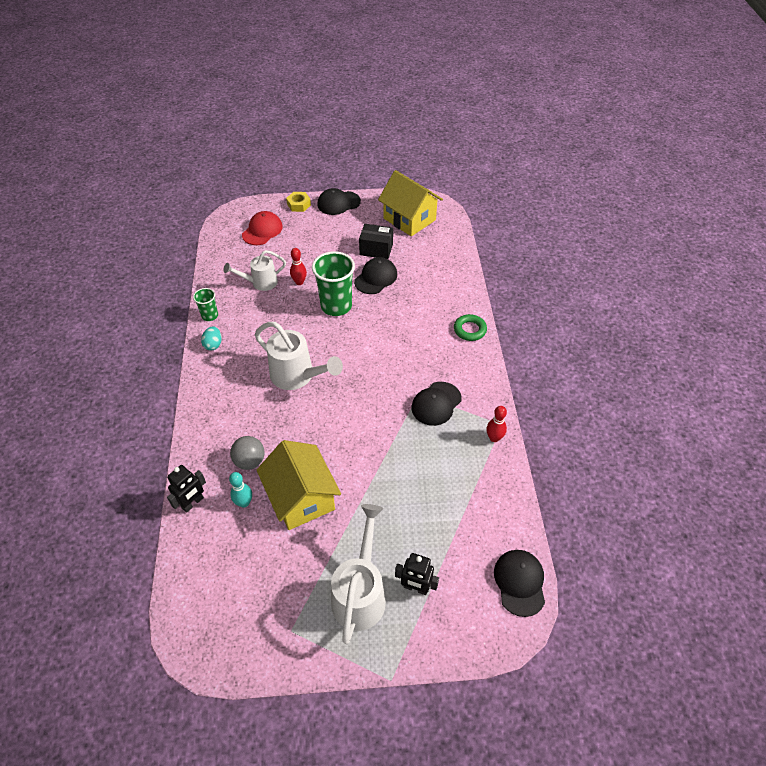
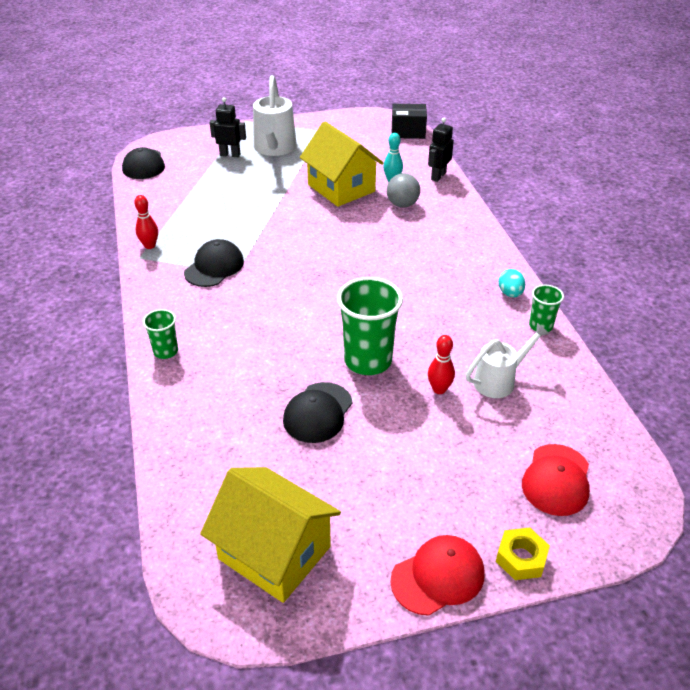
camera: 170 degrees right, 10 degrees down
(297, 376) = (387, 274): white watering can -> none
(338, 203) = (438, 577): black cap -> red cap
(376, 249) = (329, 468): black box -> black box (408, 132)
(470, 330) = (166, 351): green ring -> green cup

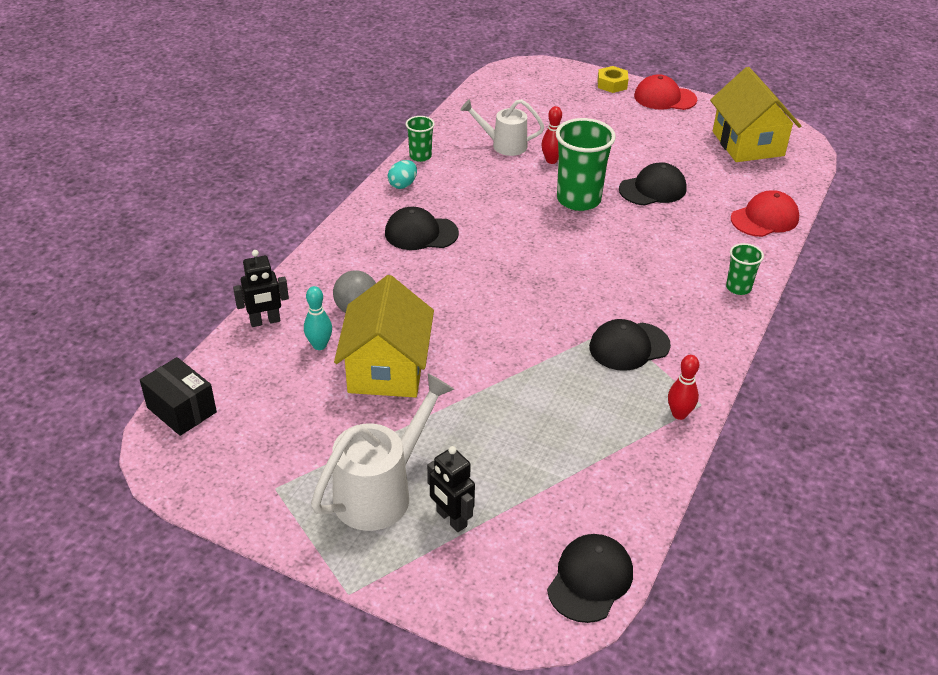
camera: 140 degrees left, 0 degrees up
(439, 266) = (421, 233): none -> black cap
(556, 480) = (546, 95): red cap -> red cap (764, 218)

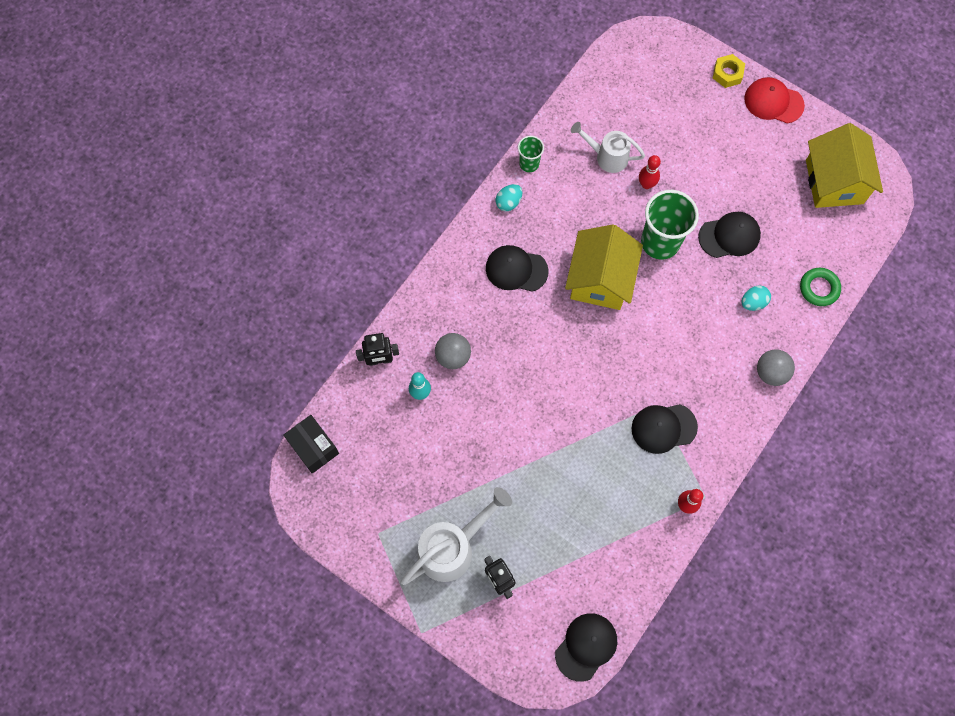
camera: 10 degrees right, 30 degrees up
(386, 369) = (470, 426): yellow house -> yellow house (600, 279)
(697, 235) = (753, 302): none -> turquoise egg
(738, 288) = (771, 372): green cup -> grey ball
(764, 218) = (819, 288): red cap -> green ring

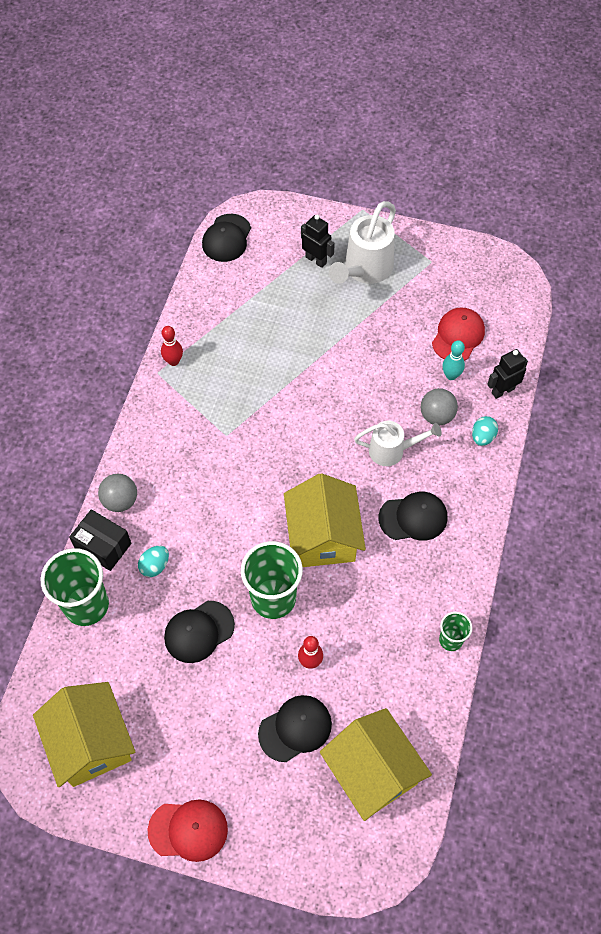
camera: 160 degrees right, 10 degrees down
(313, 447) = (521, 304): black box -> black box (103, 546)
(393, 433) = (458, 336): none -> red cap
(508, 202) = (453, 587): turquoise egg -> turquoise egg (482, 437)
(607, 157) = (366, 680): white watering can -> white watering can (392, 450)
(627, 95) = (372, 772): none -> yellow house
(663, 428) = (213, 417): black cap -> black cap (295, 728)
(727, 74) = (257, 851): yellow nut -> none
(819, 288) = (86, 605): green ring -> green cup

